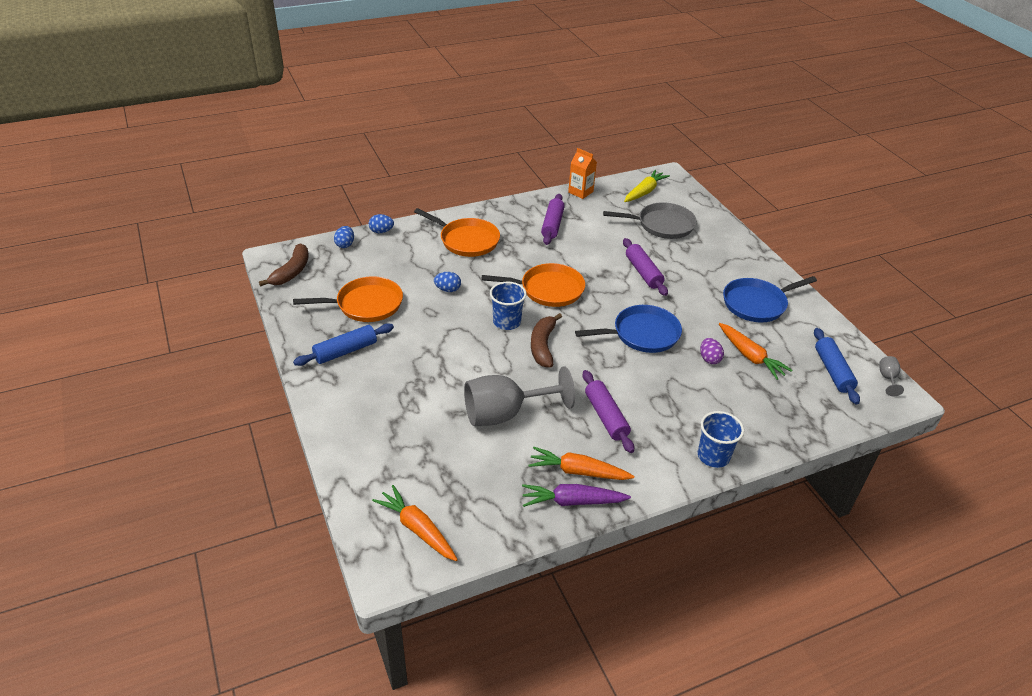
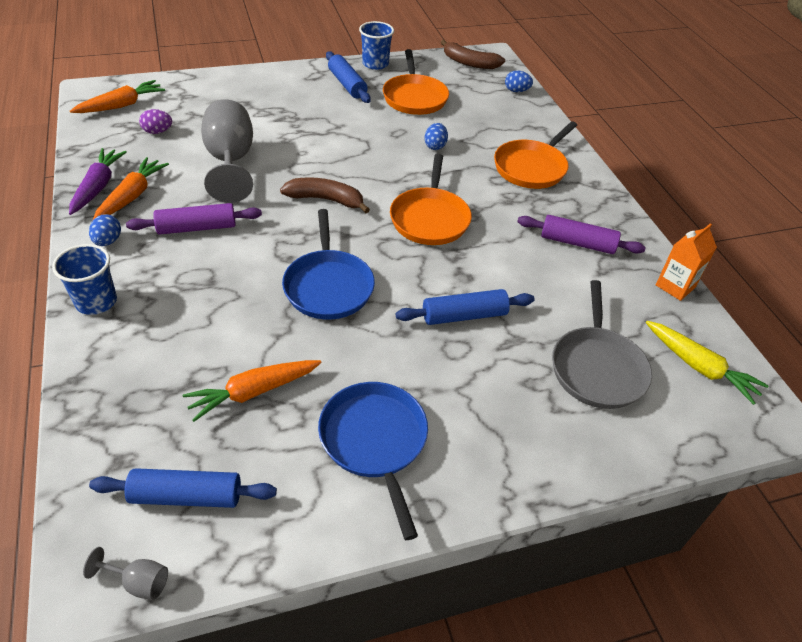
camera: 95 degrees right, 5 degrees up
(381, 231) = (543, 113): blue egg -> blue egg (108, 241)
(507, 322) = (372, 179): blue cup -> blue cup (375, 64)
(643, 272) = (464, 315): purple rolling pin -> blue rolling pin
(709, 359) = (262, 343): purple egg -> purple egg (157, 132)

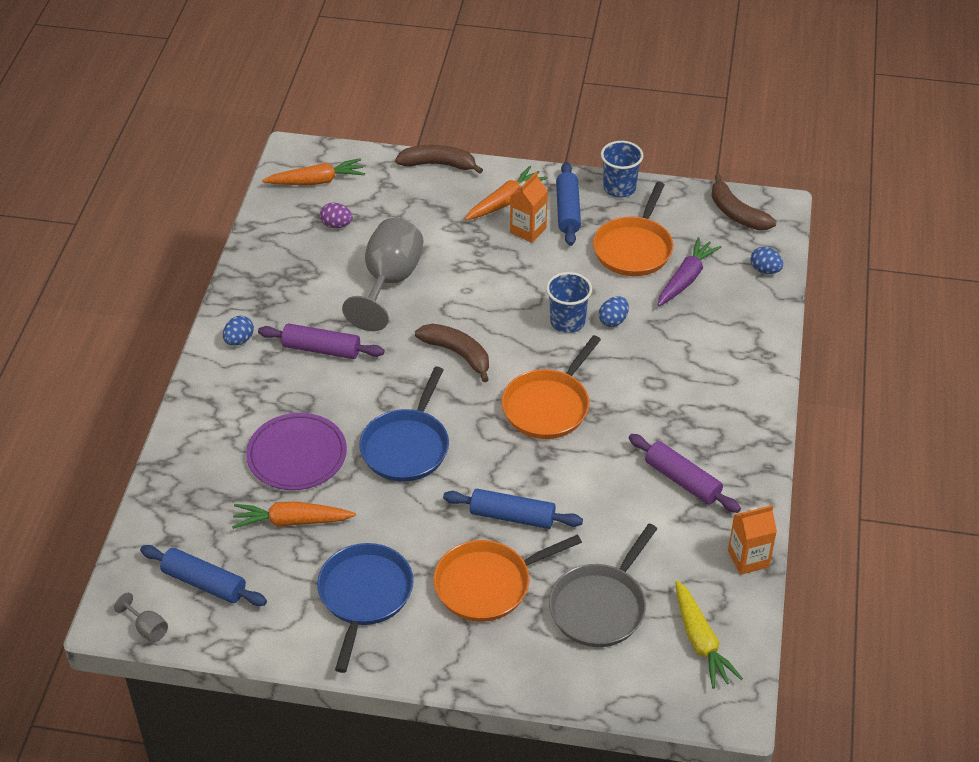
camera: 30 degrees right, 0 degrees up
(96, 301) = (206, 398): blue cup -> blue cup (567, 322)
(98, 187) = (254, 277): purple carrot -> purple carrot (686, 279)
(132, 196) = (280, 297): orange carrot -> orange carrot (505, 201)
(223, 75) = (438, 164): none -> brown banana
(223, 326) = (297, 455): none -> purple plate
(325, 102) = (528, 230): none -> orange carton
(531, 168) = (702, 378): orange pan -> orange pan (487, 584)

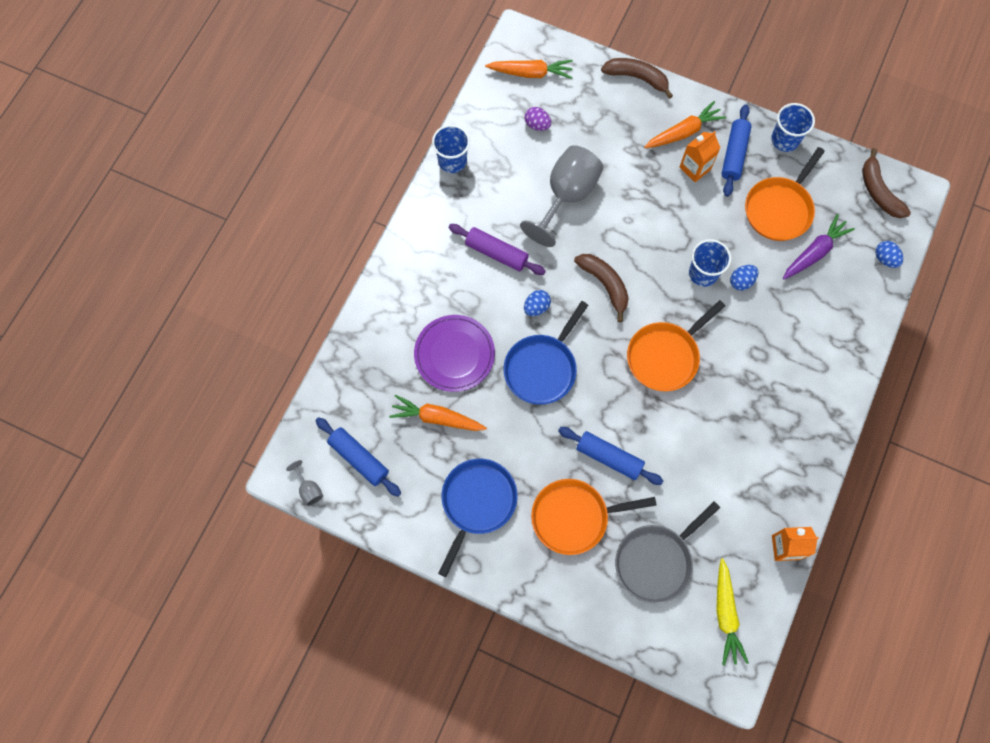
camera: 15 degrees right, 25 degrees up
(239, 340) = (433, 228): blue egg -> blue egg (536, 307)
(246, 275) = (452, 161): none -> blue cup
(682, 480) = (754, 457): purple rolling pin -> none

